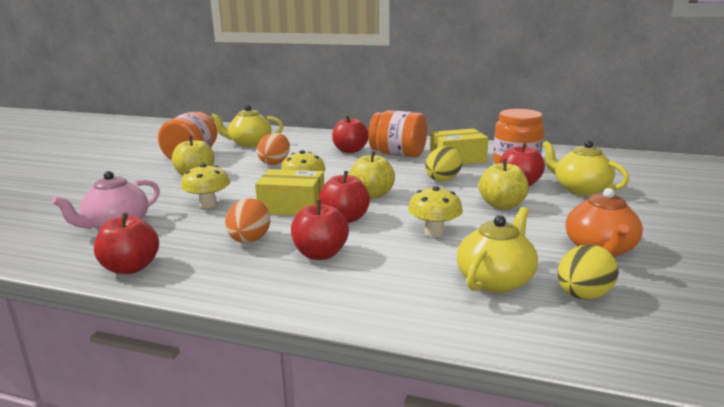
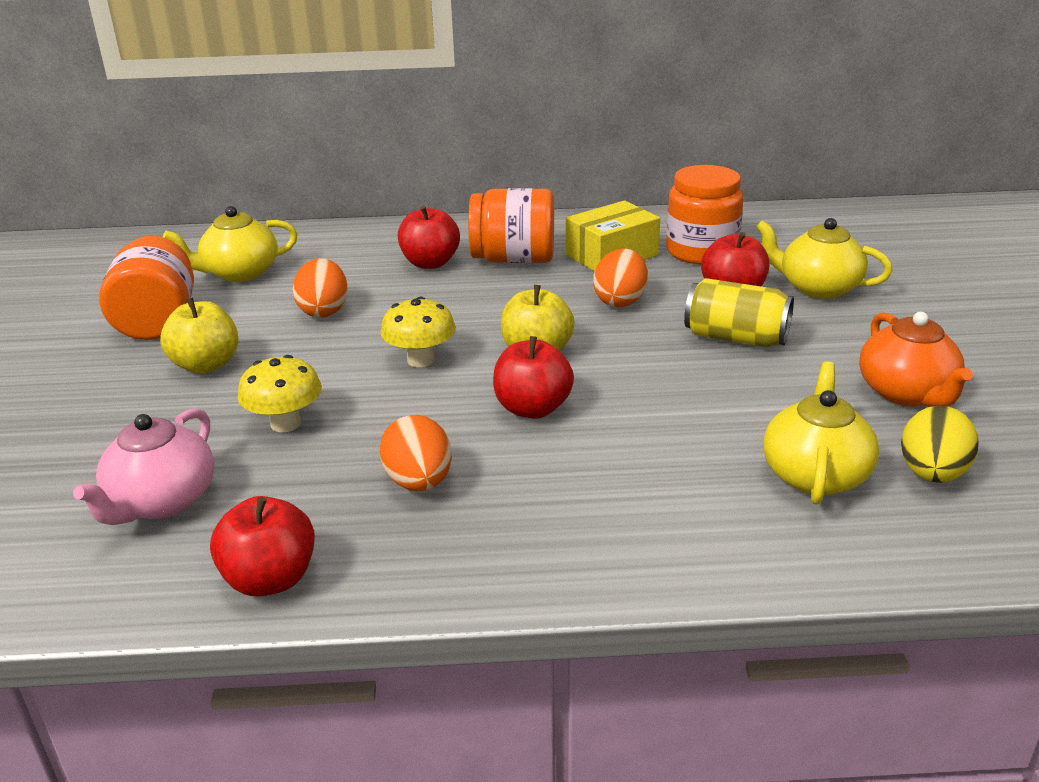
camera: 20 degrees left, 10 degrees up
(292, 206) = (430, 400): yellow box -> none
(320, 254) = (548, 483): red apple -> none
(434, 232) = (679, 408): yellow mushroom -> none
(443, 179) = (620, 301): yellow egg -> orange egg
(502, 205) = (736, 338): yellow apple -> yellow can

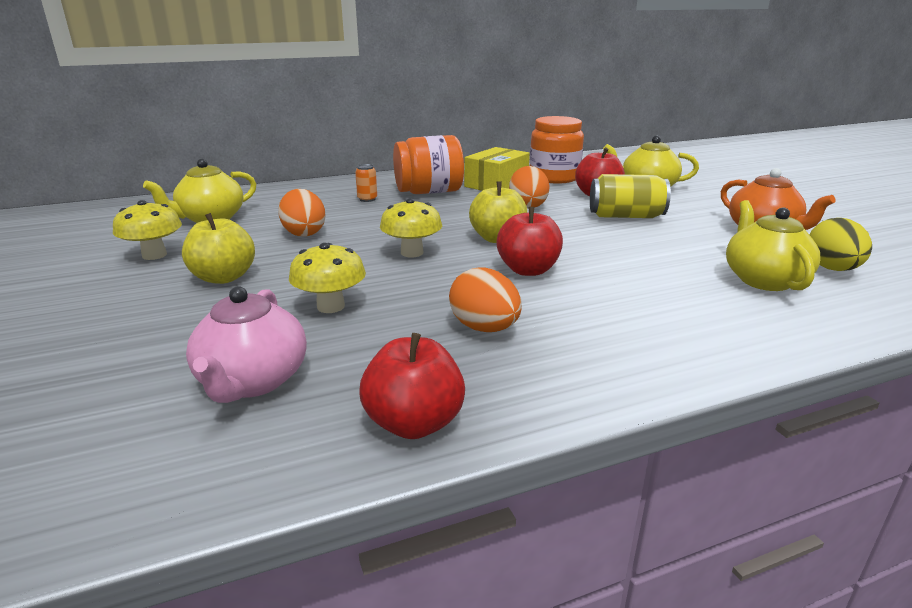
camera: 20 degrees left, 5 degrees down
(157, 321) = (154, 255): orange jar -> yellow mushroom
(430, 263) = (367, 199): red apple -> orange can

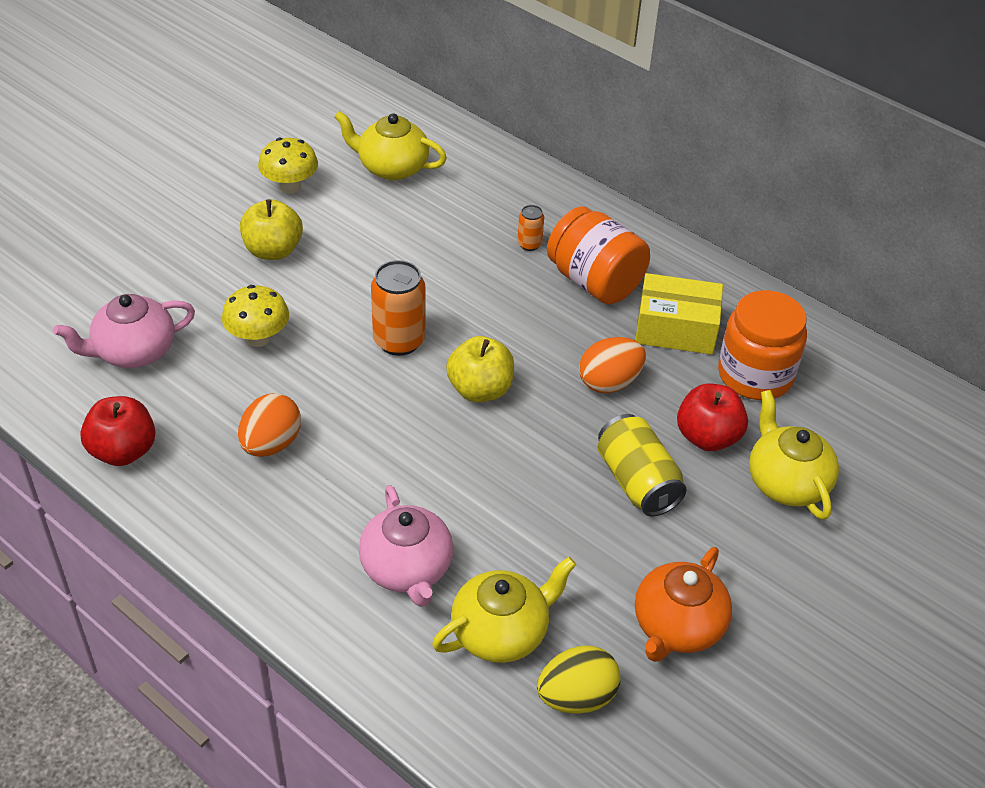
camera: 60 degrees right, 20 degrees up
(304, 233) = (398, 247): orange egg -> none
(412, 253) = (399, 341): yellow mushroom -> orange can
(528, 270) = (409, 437): red apple -> none
(684, 300) = (407, 569): none -> pink teapot

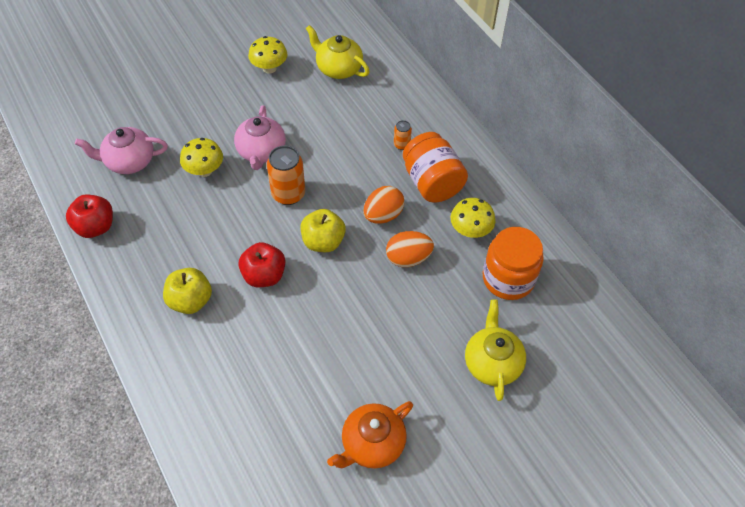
camera: 20 degrees right, 10 degrees up
(271, 444) = (181, 245): orange egg -> orange egg (383, 215)
(273, 250) = (239, 111): yellow apple -> yellow apple (190, 301)
(407, 569) = (224, 353): pink teapot -> pink teapot (261, 152)
(501, 632) = (261, 413): yellow teapot -> none
(576, 697) = (287, 472): yellow egg -> none
(637, 482) = (393, 334): yellow can -> none
(676, 329) = (470, 231): yellow box -> yellow mushroom
(707, 437) = (454, 315): red apple -> red apple (264, 275)

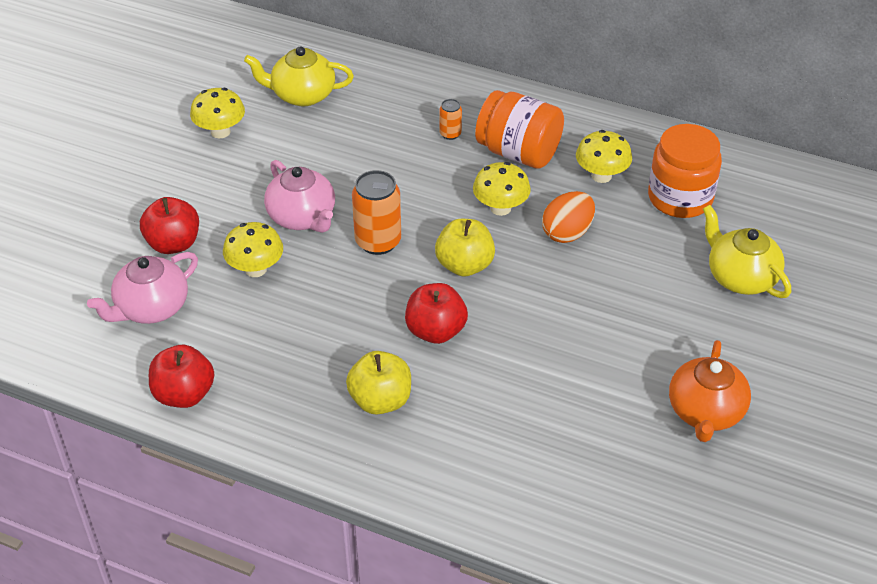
camera: 35 degrees left, 10 degrees down
(177, 127) = (173, 244): none -> red apple
(383, 215) = (500, 208): orange egg -> yellow mushroom

